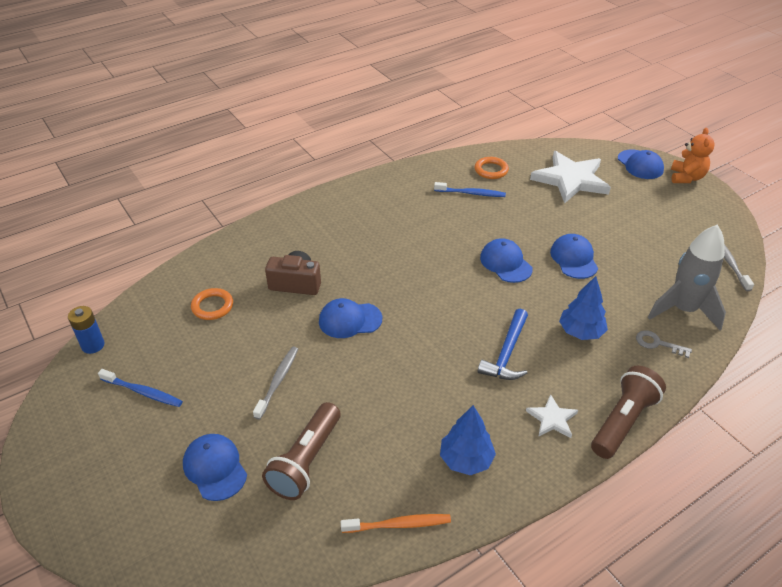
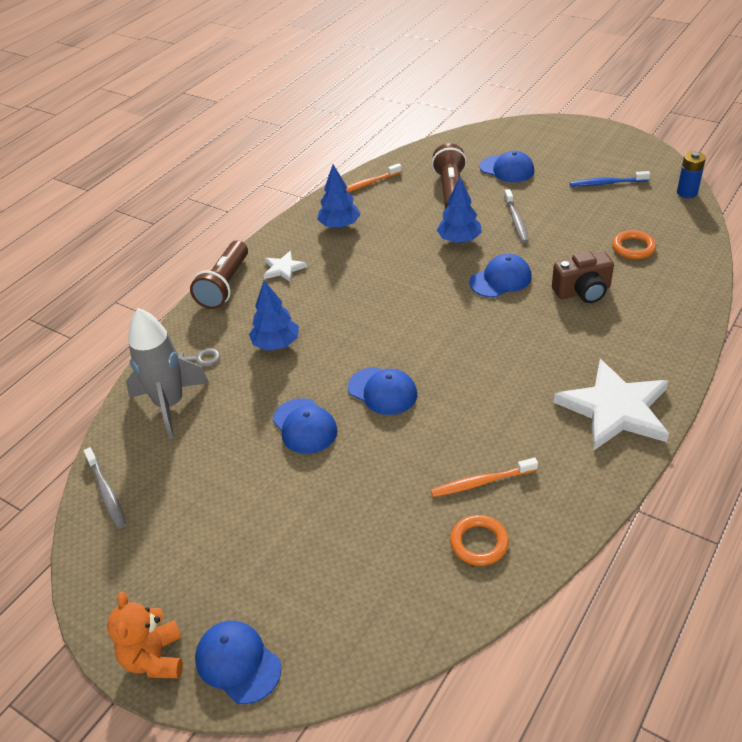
camera: 160 degrees right, 0 degrees up
(352, 380) = (459, 240): none -> blue tree
(471, 193) = (482, 482): blue toothbrush -> orange toothbrush
(506, 353) = (340, 302): blue hammer -> none
(570, 180) = (347, 572): white star -> white star (615, 409)

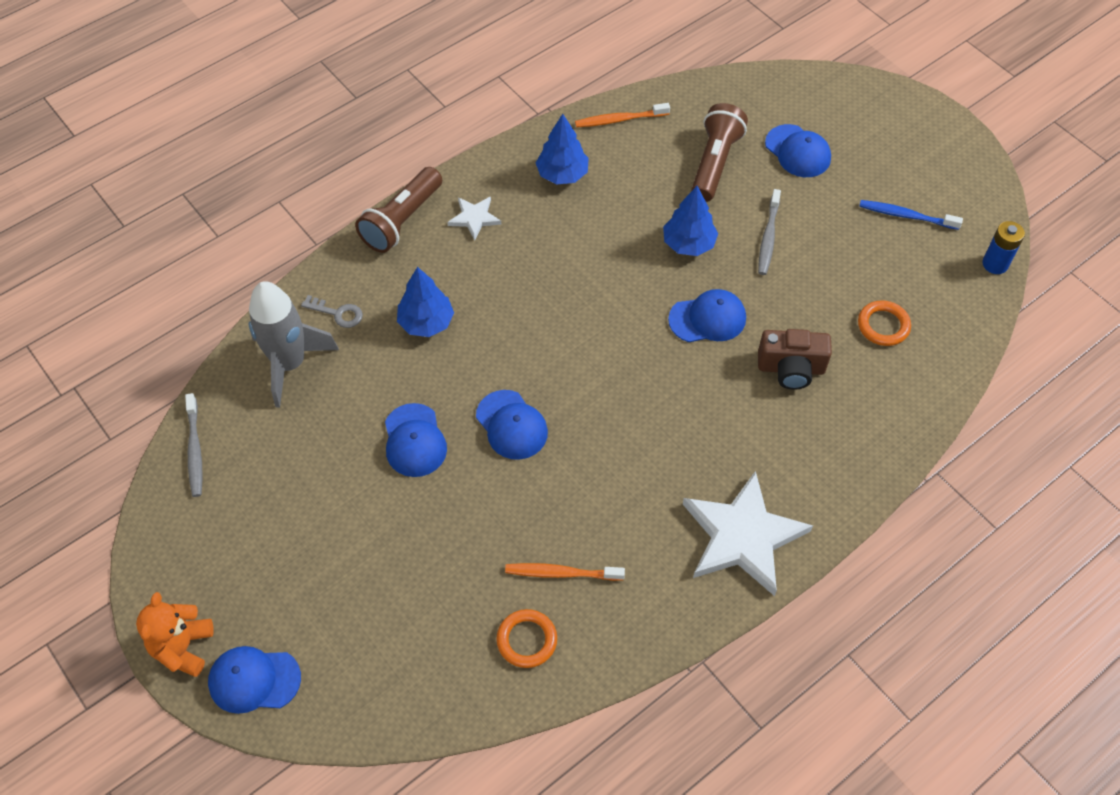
camera: 15 degrees right, 15 degrees up
(238, 663) = (254, 680): blue cap -> blue cap turned 60 degrees counterclockwise

